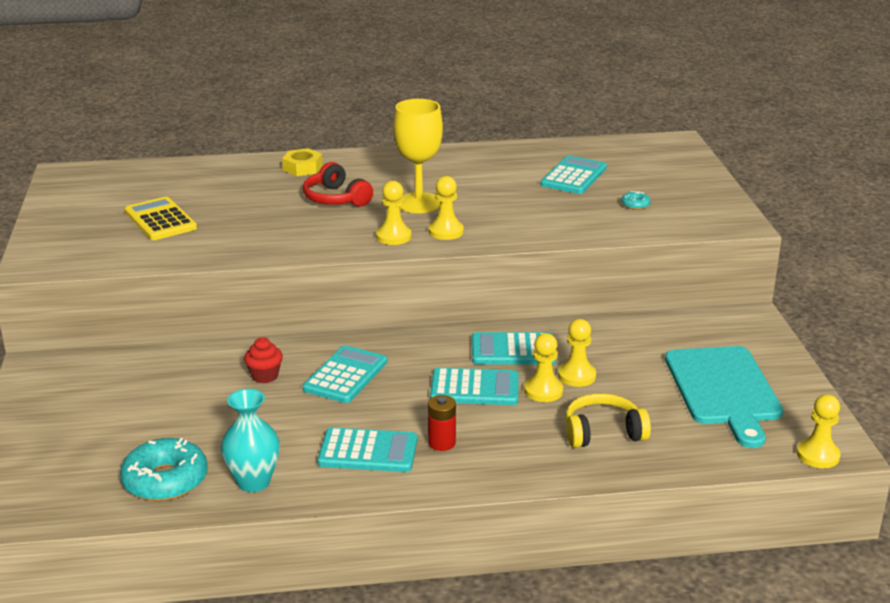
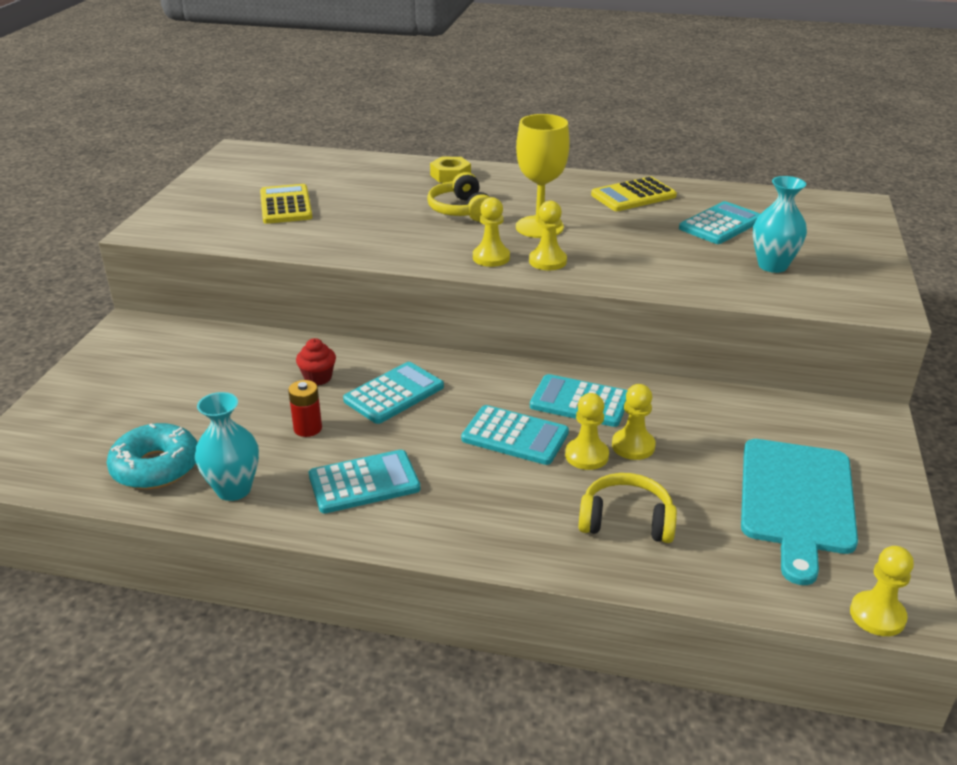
camera: 20 degrees right, 5 degrees up
(336, 199) = (461, 210): red headphones -> yellow headphones
(368, 451) = (364, 482): turquoise calculator -> turquoise calculator turned 45 degrees counterclockwise
(441, 443) = (444, 491): red battery -> red battery (308, 428)
(484, 162) = (633, 196): none -> yellow calculator
(635, 205) = (772, 266): turquoise donut -> turquoise vase

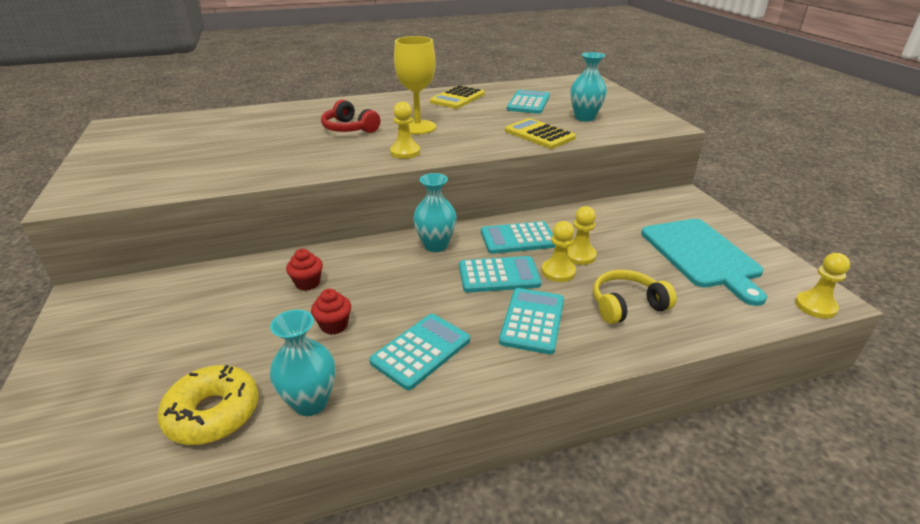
camera: 30 degrees left, 0 degrees up
(156, 467) = (213, 413): turquoise donut -> yellow donut
(285, 205) = (198, 154): yellow calculator -> yellow calculator (539, 134)
(308, 428) = (334, 325): red battery -> red cupcake
(394, 393) = (381, 275): turquoise calculator -> turquoise calculator (532, 321)
(450, 175) = (317, 110): yellow nut -> none
(461, 210) = (349, 128): yellow headphones -> red headphones
(478, 379) = (435, 245): none -> turquoise vase
(547, 261) = (447, 146): yellow pawn -> none

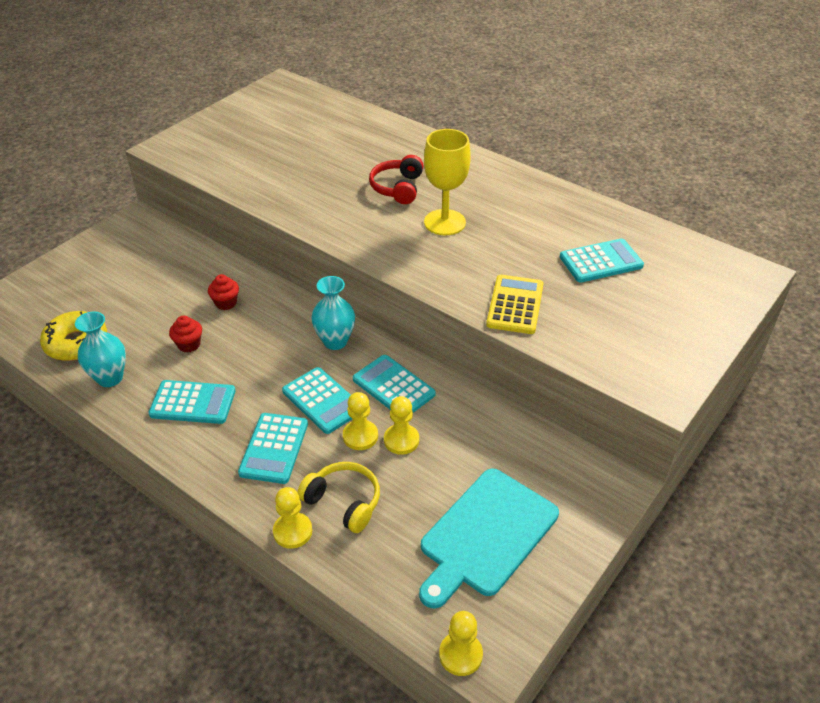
camera: 55 degrees right, 10 degrees up
(405, 152) = (381, 243): yellow pawn -> yellow pawn (292, 531)
(457, 98) = (552, 209): yellow calculator -> none
(532, 321) = (274, 448): turquoise calculator -> turquoise calculator turned 120 degrees clockwise
(584, 118) = (605, 319): turquoise vase -> none

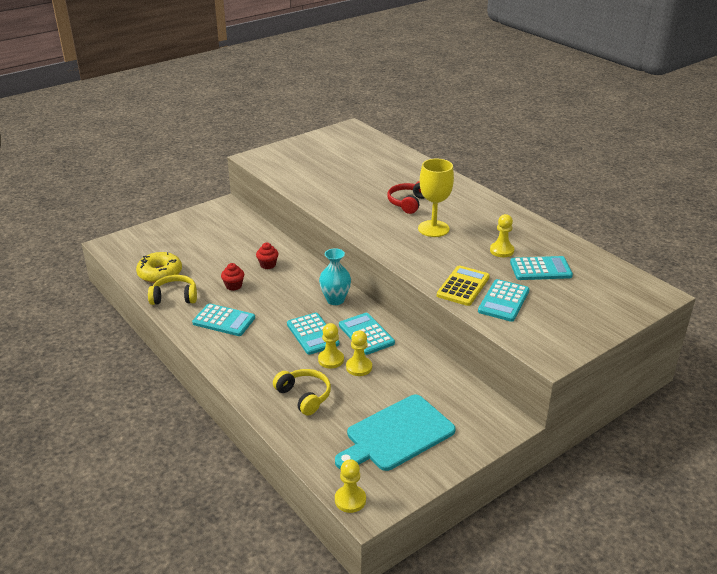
camera: 15 degrees right, 10 degrees down
(110, 378) = (174, 297): turquoise vase -> yellow headphones
(274, 448) = (268, 356): turquoise calculator -> turquoise calculator (503, 301)
(292, 531) = (263, 407): yellow pawn -> yellow pawn (501, 250)

